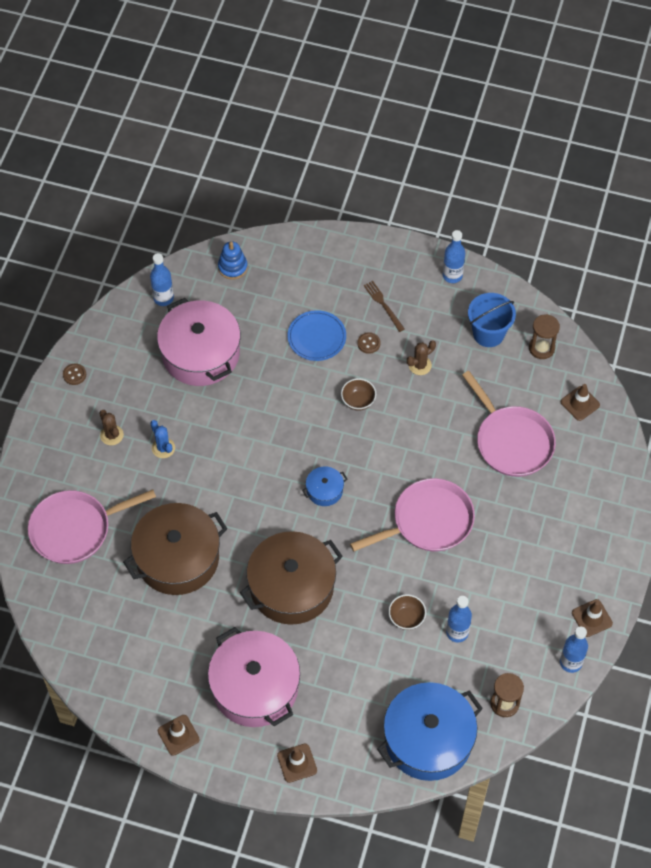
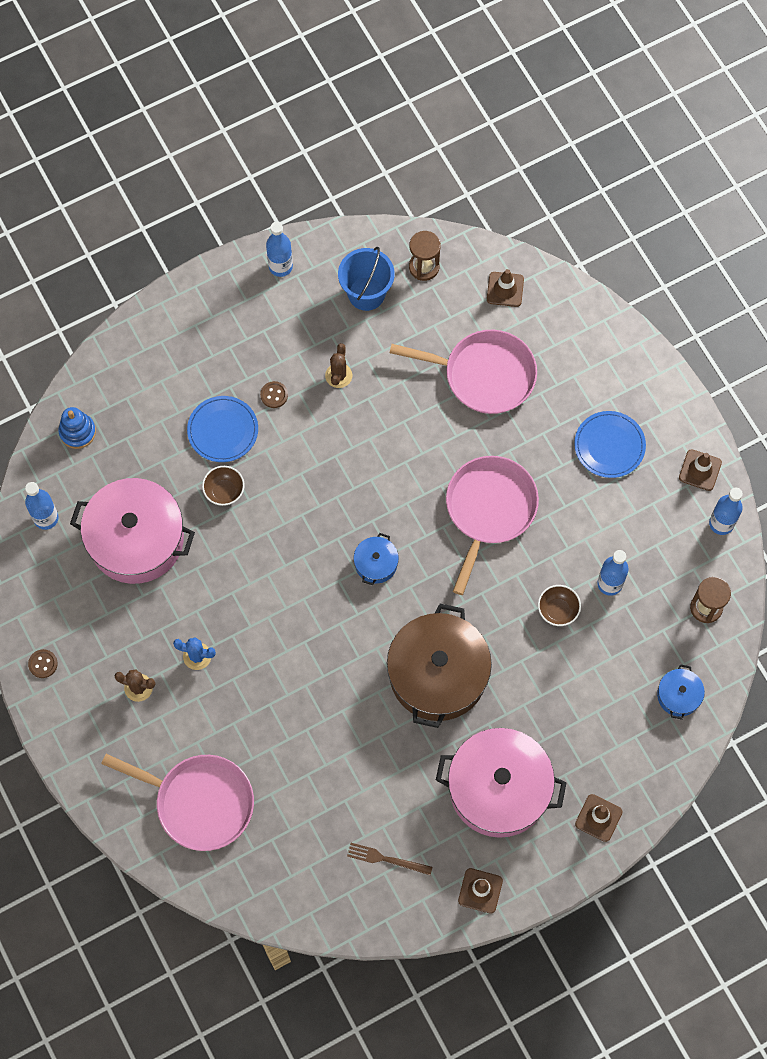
camera: 45 degrees left, 10 degrees up
(75, 529) = (199, 802): pink pan -> pink pan turned 90 degrees counterclockwise
(177, 558) = (316, 741): brown pot -> none
(358, 401) = (320, 456): brown bowl -> brown bowl (224, 491)
(383, 305) = (249, 347): brown fork -> brown fork (386, 859)
(428, 739) = (678, 695): blue pot -> blue pot, size x0.44
(547, 551) = (609, 445): none -> blue plate

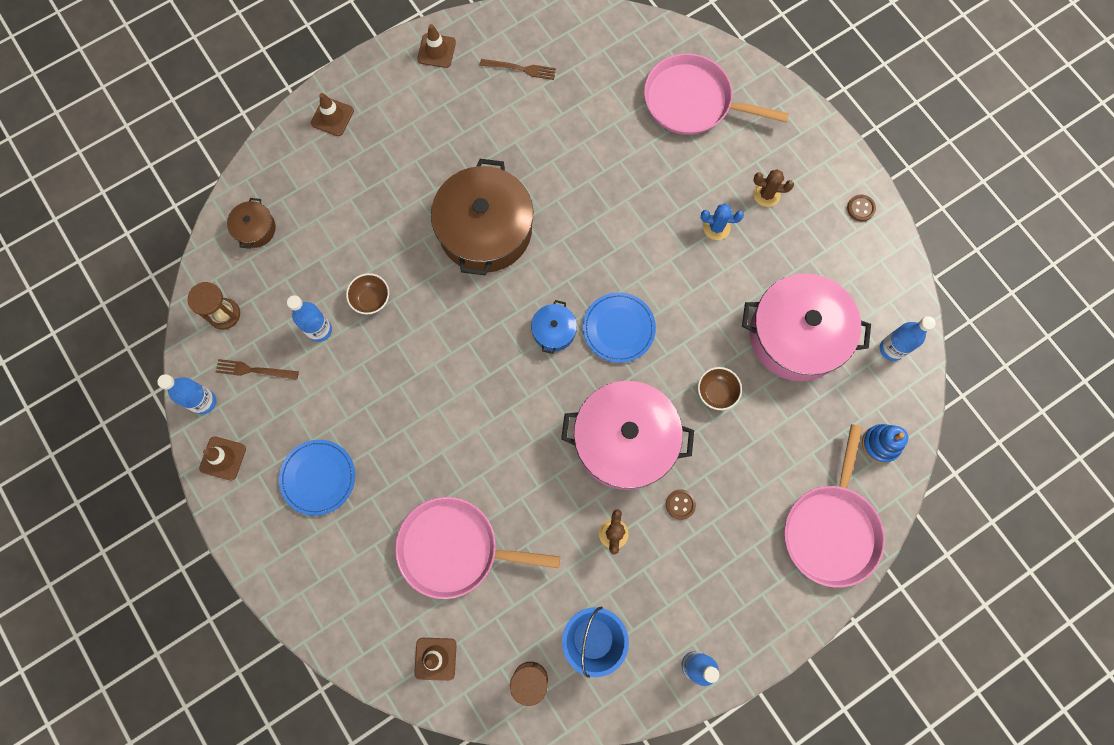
camera: 175 degrees right, 5 degrees up
(223, 430) = (728, 459): blue plate -> blue plate (618, 328)
(489, 510) = (443, 396): pink pan -> pink pan (831, 529)
(499, 788) = (423, 134): pink pot -> pink pot (624, 441)
(674, 550) = (254, 370): none -> brown fork
(678, 695) = (255, 229): blue pot -> brown pot

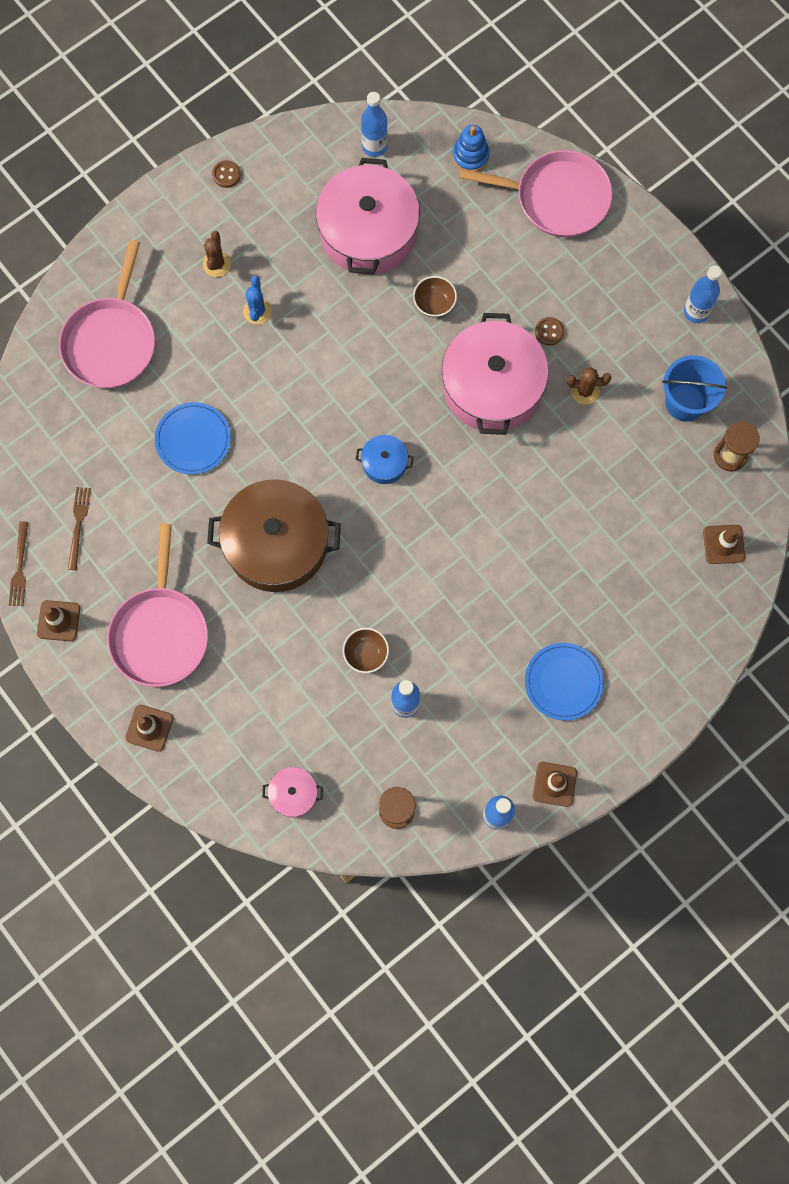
camera: 95 degrees left, 0 degrees up
(254, 370) = (456, 767): brown fork -> brown fork (19, 567)
(255, 229) = (293, 794): brown pot -> pink pot
(454, 549) = (618, 538): pink pan -> pink pan (160, 632)
(618, 328) = (376, 400): blue plate -> blue plate (193, 439)

